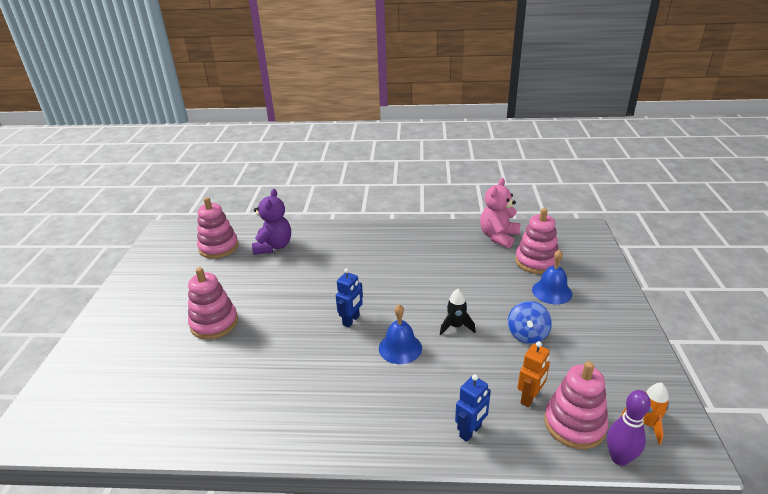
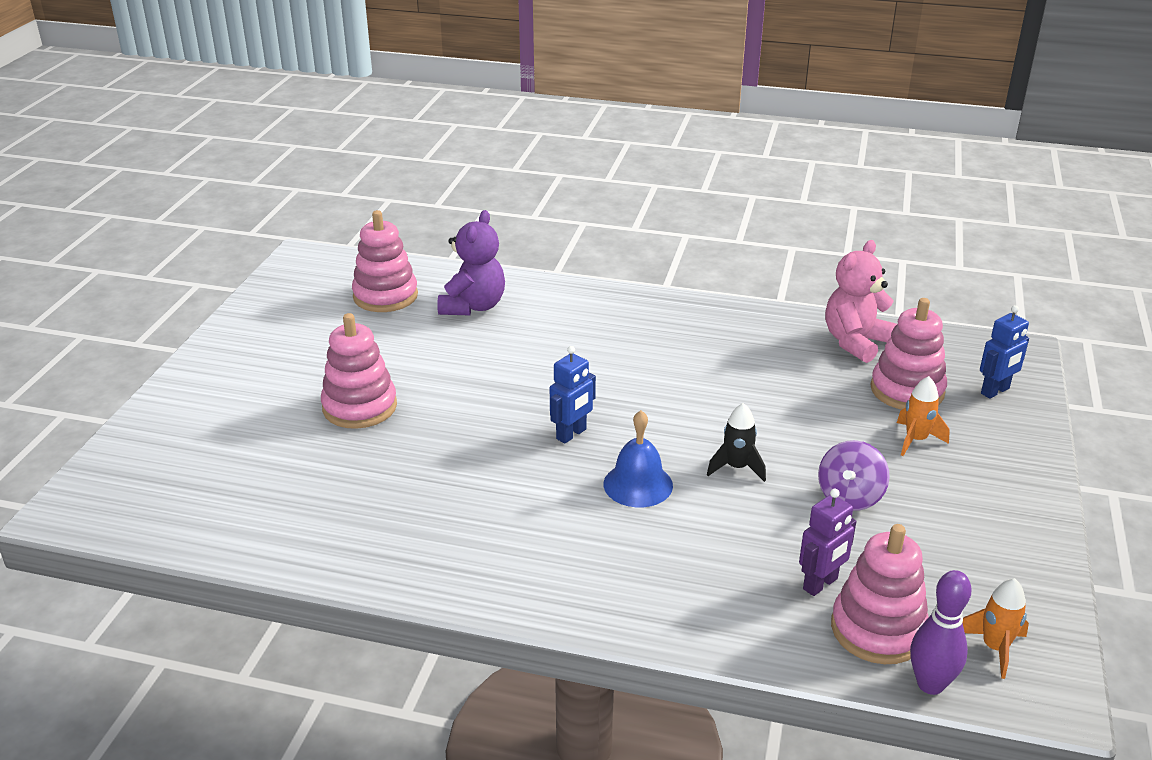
camera: 10 degrees right, 0 degrees up
(470, 431) = (712, 612): blue robot -> blue robot (995, 391)
(527, 335) = (849, 497): blue spinning top -> purple spinning top
(530, 398) = (820, 584): orange robot -> purple robot
(552, 291) = (916, 440): blue bell -> orange rocket

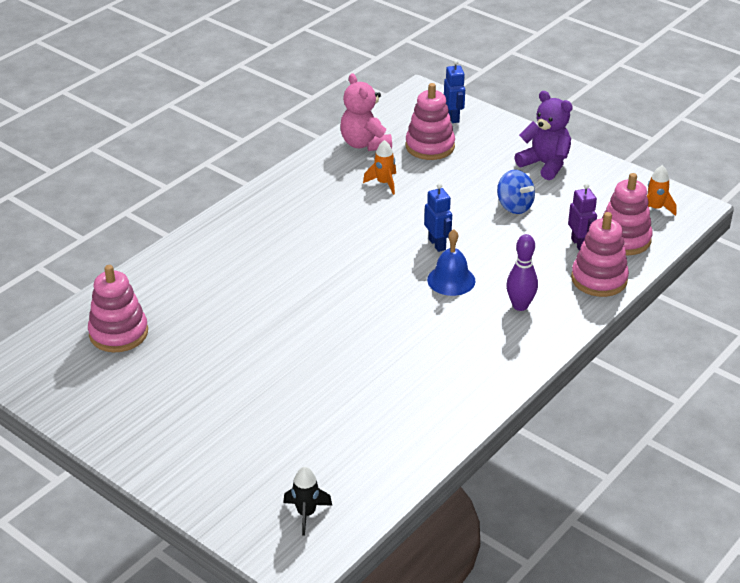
camera: 65 degrees left, 5 degrees up
(360, 407) = (272, 382): pink stacking toy -> pink stacking toy (599, 279)
(473, 306) = (176, 291): purple teddy bear -> purple teddy bear (545, 164)
(571, 434) = (379, 291): blue robot -> blue robot (437, 244)
(736, 468) = (460, 236): black rocket -> black rocket (306, 513)
(849, 497) = (514, 206): purple spinning top -> blue spinning top
(916, 440) = (479, 163): orange rocket -> orange rocket (384, 183)
(930, 684) = (669, 238): purple bowling pin -> purple bowling pin (520, 306)

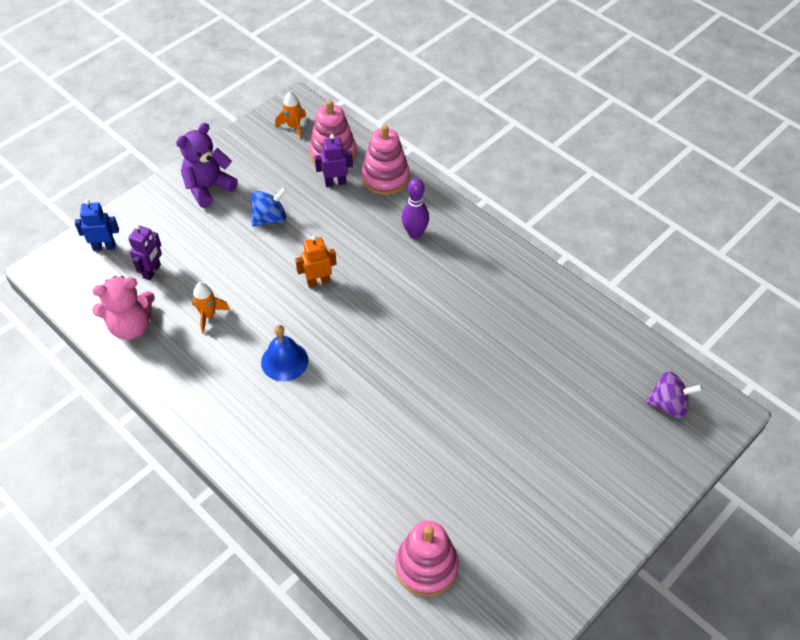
camera: 85 degrees left, 15 degrees up
(306, 513) = (668, 405): black rocket -> purple spinning top
(430, 146) = (152, 271): pink stacking toy -> purple robot
(437, 244) = (318, 282): blue robot -> orange robot
(451, 280) = (373, 277): blue bell -> blue bell (284, 361)

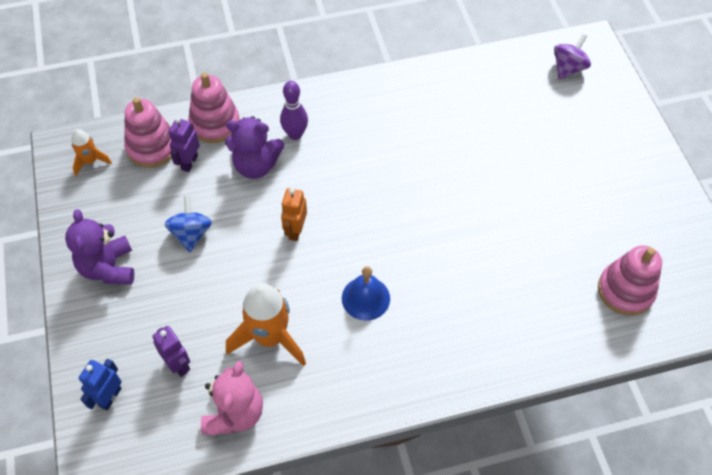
camera: 60 degrees left, 5 degrees up
(208, 315) = (270, 337): orange rocket -> orange rocket, size x1.90
(363, 224) = (256, 165): none -> purple teddy bear

